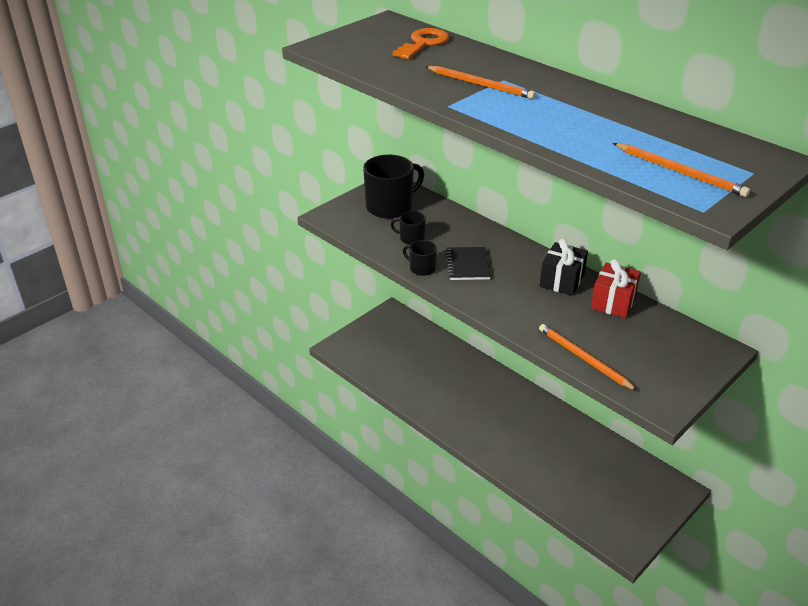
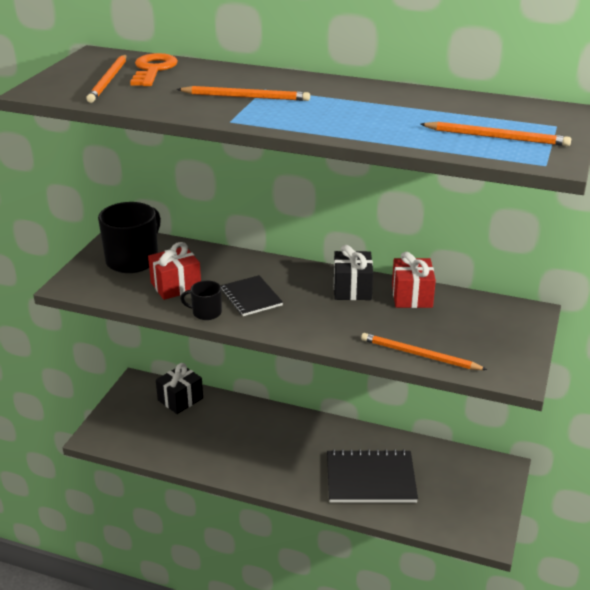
camera: 25 degrees left, 5 degrees down
(379, 48) = (108, 81): none -> orange pencil
(411, 238) = (176, 286): black mug -> red gift
(420, 337) = (180, 399): none -> black gift
(546, 457) = (370, 478): none -> black notebook

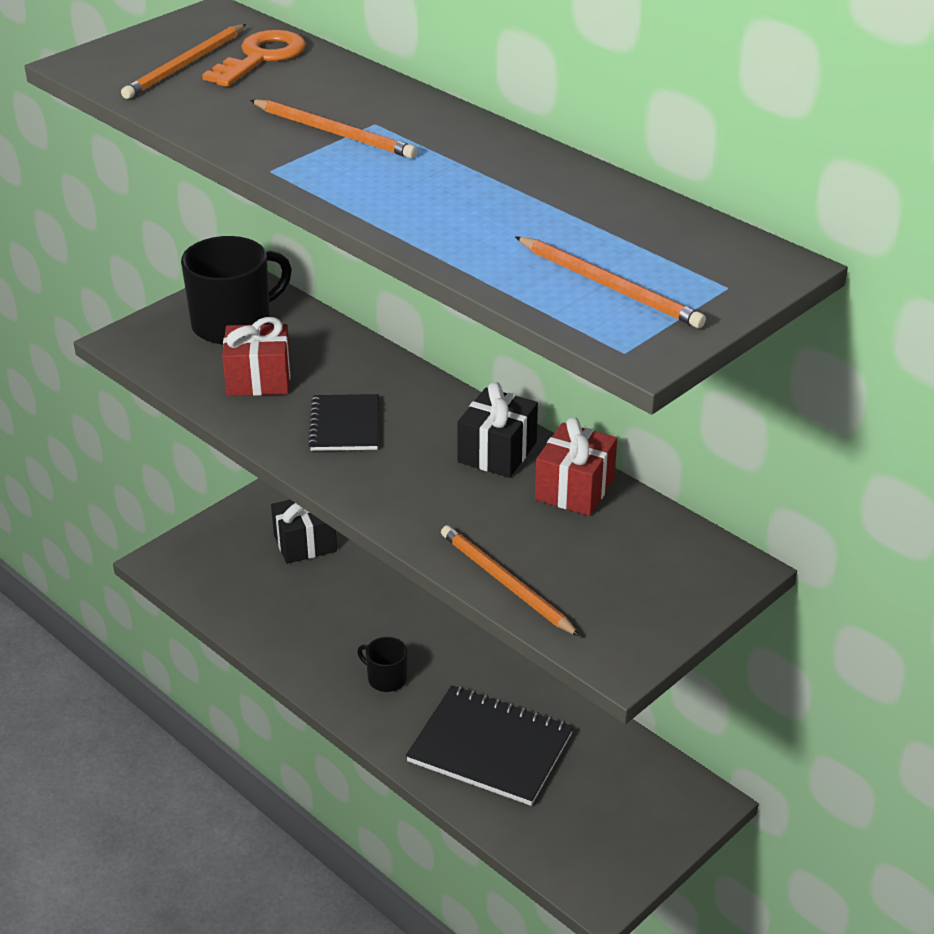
camera: 25 degrees right, 5 degrees up
(206, 312) = (267, 431): black mug -> black mug (386, 678)

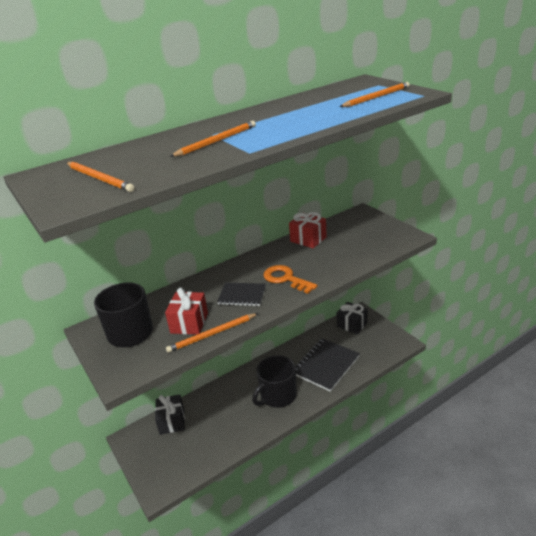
camera: 75 degrees left, 5 degrees down
(261, 57) = (110, 160): orange key -> orange key (285, 279)
(386, 678) = (277, 396): black mug -> black mug, size x1.98
(497, 452) = (278, 255): black gift -> black gift (352, 325)
(506, 583) = (365, 257): orange pencil -> orange pencil (212, 334)

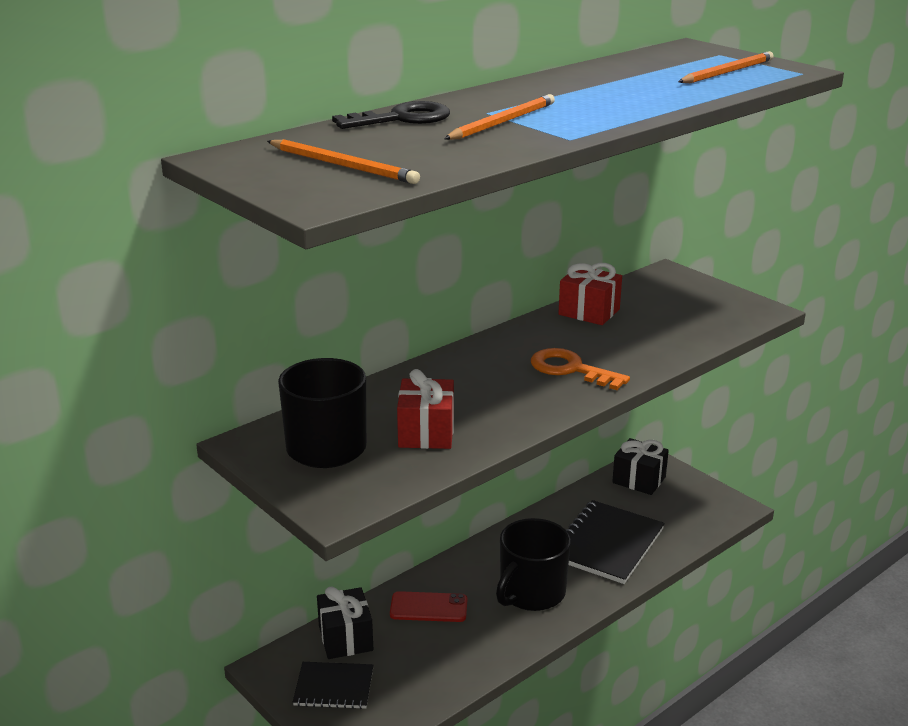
camera: 10 degrees left, 5 degrees down
(159, 141) = (402, 119): none -> black key
(212, 334) = (473, 448): orange pencil -> none
(220, 403) = (428, 607): none -> red phone
(242, 295) = (503, 393): black notebook -> black notebook (334, 687)

